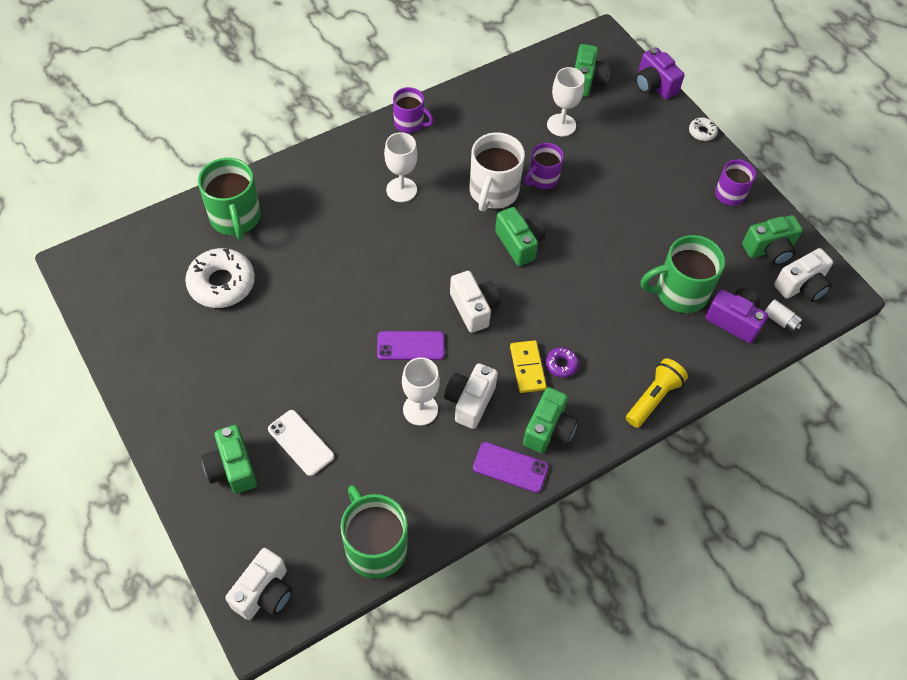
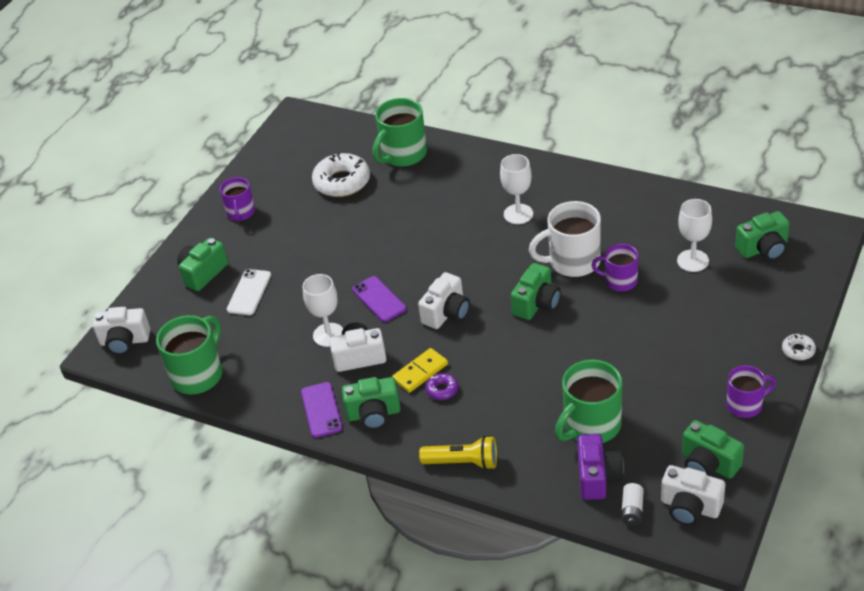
camera: 65 degrees right, 15 degrees down
(410, 123) = (589, 181): purple mug -> purple mug (241, 213)
(654, 85) = (815, 291): purple camera -> none
(679, 292) = (591, 425): green mug -> green mug turned 90 degrees counterclockwise

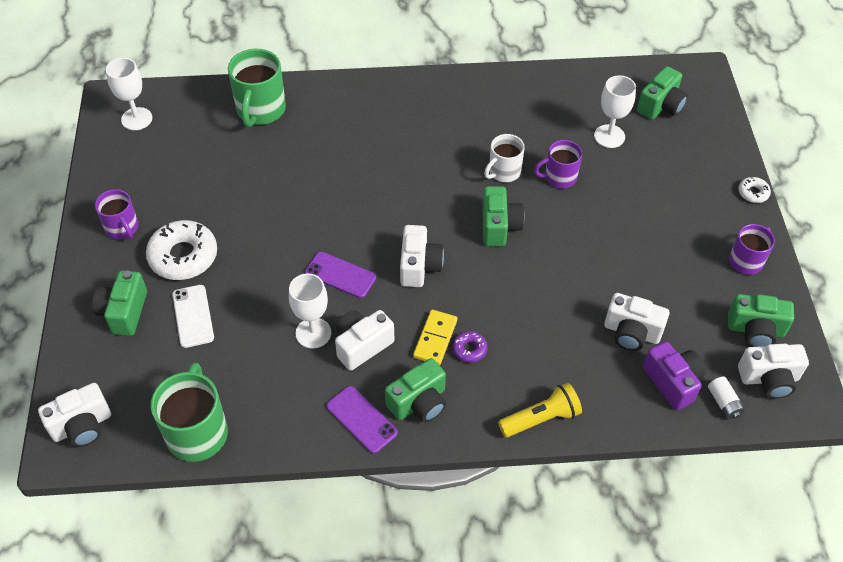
camera: 35 degrees left, 10 degrees up
(342, 182) = (214, 159): white donut -> white donut (183, 256)
(518, 214) = (419, 139): white goblet -> white goblet (136, 119)
(572, 262) = (503, 172): white mug -> white mug, size x0.62
(591, 425) = (631, 332): green mug -> white camera

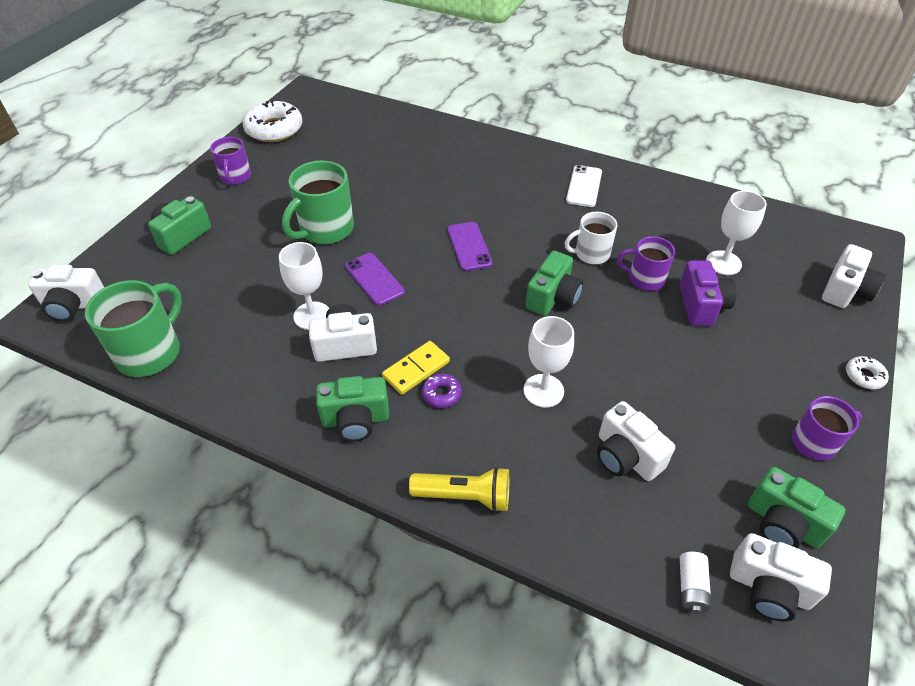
camera: 30 degrees right, 5 degrees down
(136, 119) = (312, 109): white goblet -> white goblet (543, 391)
(183, 256) = (261, 214): white donut -> white donut (274, 129)
(193, 316) = (229, 260): white phone -> white phone (584, 186)
(260, 110) = (411, 134): green mug -> green mug (325, 229)
(361, 419) = (291, 409): purple phone -> purple phone (469, 246)
(419, 266) = (450, 301): white camera -> white camera (845, 291)
(661, 106) = (799, 256): green camera -> none
(672, 382) = (641, 531): purple camera -> purple camera (701, 305)

